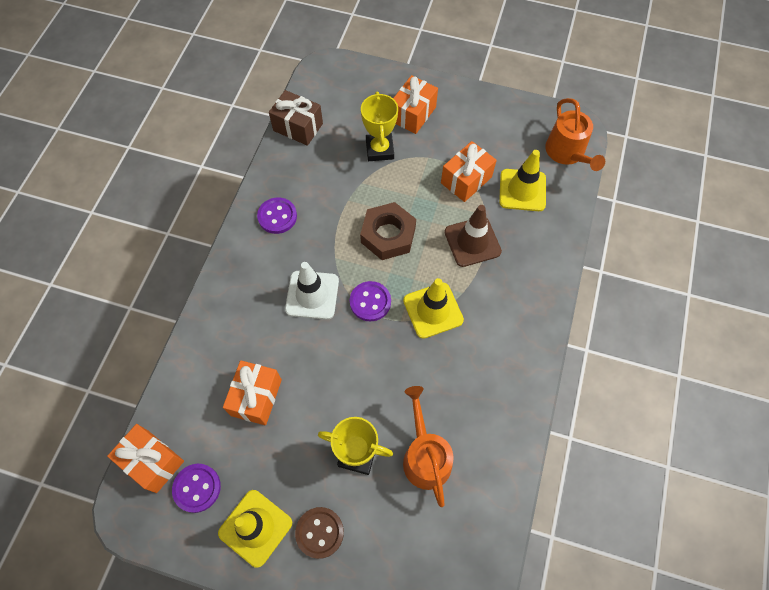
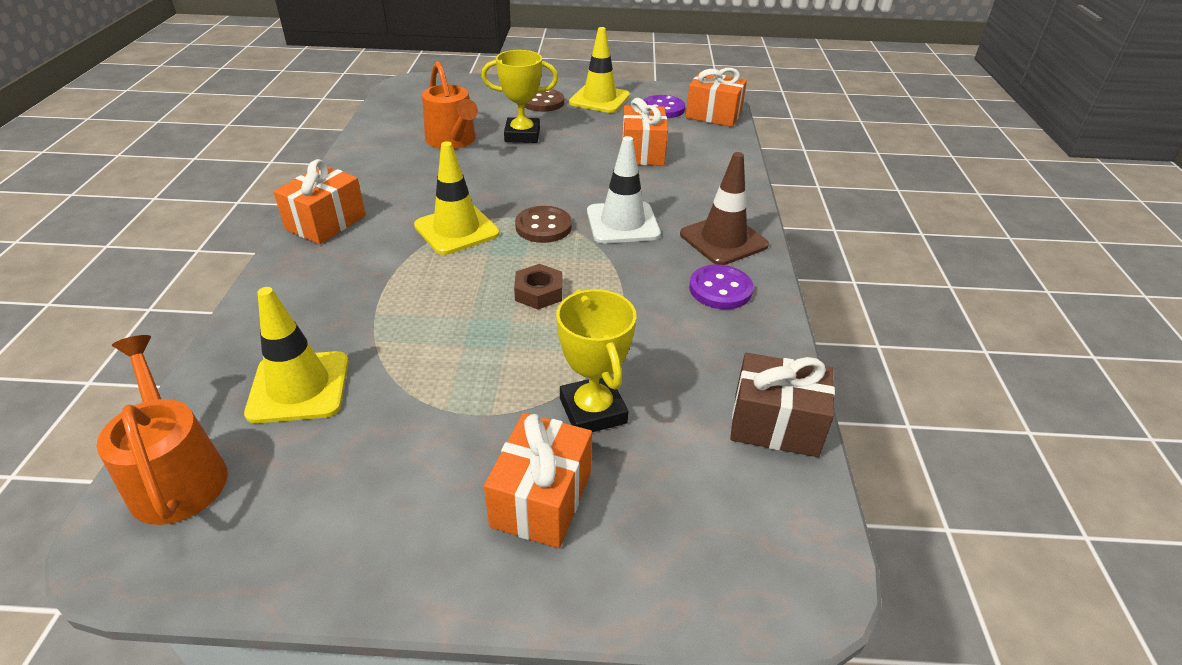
camera: 165 degrees right, 25 degrees down
(370, 302) = (543, 226): purple button -> brown button
(388, 235) = (539, 292): brown nut -> brown nut, size x0.58
(466, 180) = (411, 386): orange gift -> orange gift (326, 223)
(472, 242) = (400, 303): brown traffic cone -> brown traffic cone (723, 240)

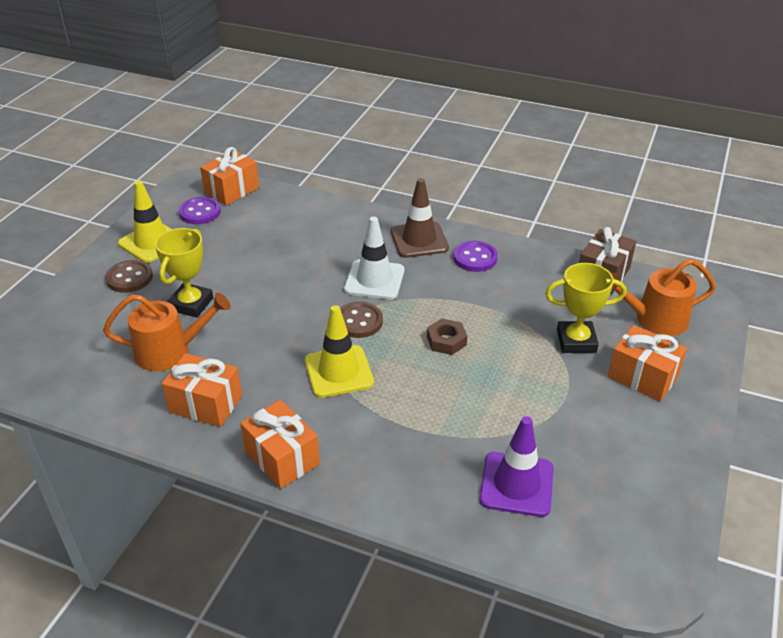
camera: 70 degrees left, 0 degrees up
(177, 475) = (593, 555): orange watering can -> orange watering can (655, 319)
(299, 387) = (516, 484): yellow traffic cone -> purple traffic cone
(642, 152) = (271, 243): orange gift -> orange gift (205, 404)

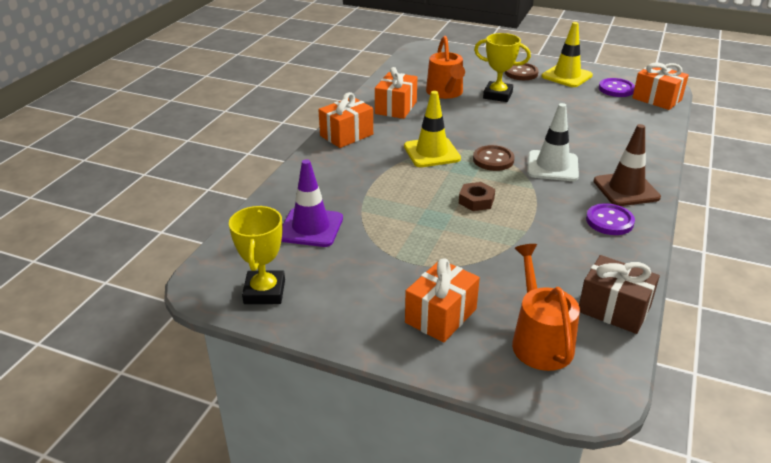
camera: 90 degrees right, 5 degrees down
(576, 341) = (489, 276): yellow trophy -> yellow trophy (264, 292)

